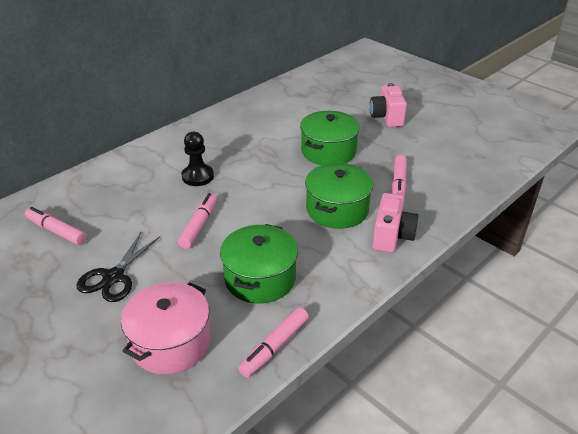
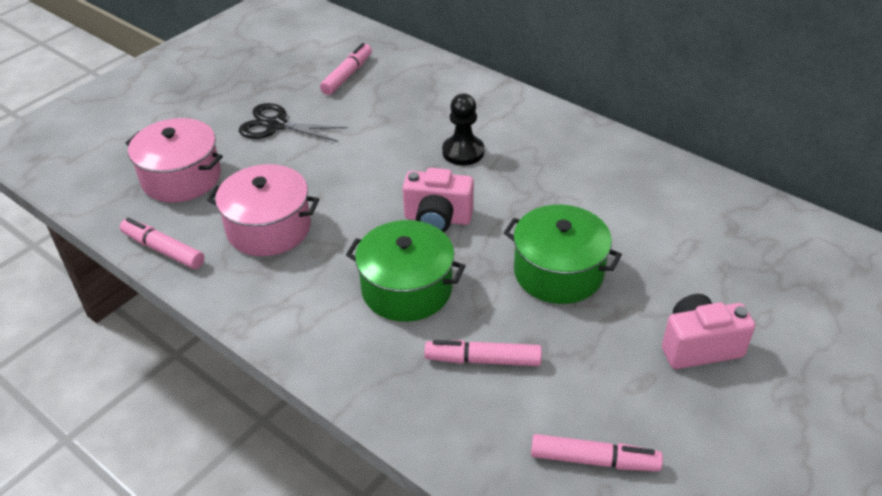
camera: 85 degrees right, 5 degrees up
(199, 225) = (363, 168): pink marker -> pink marker (594, 460)
(260, 278) = (269, 228): green pot -> pink pot
(392, 236) = (349, 350): pink camera -> pink camera (437, 219)

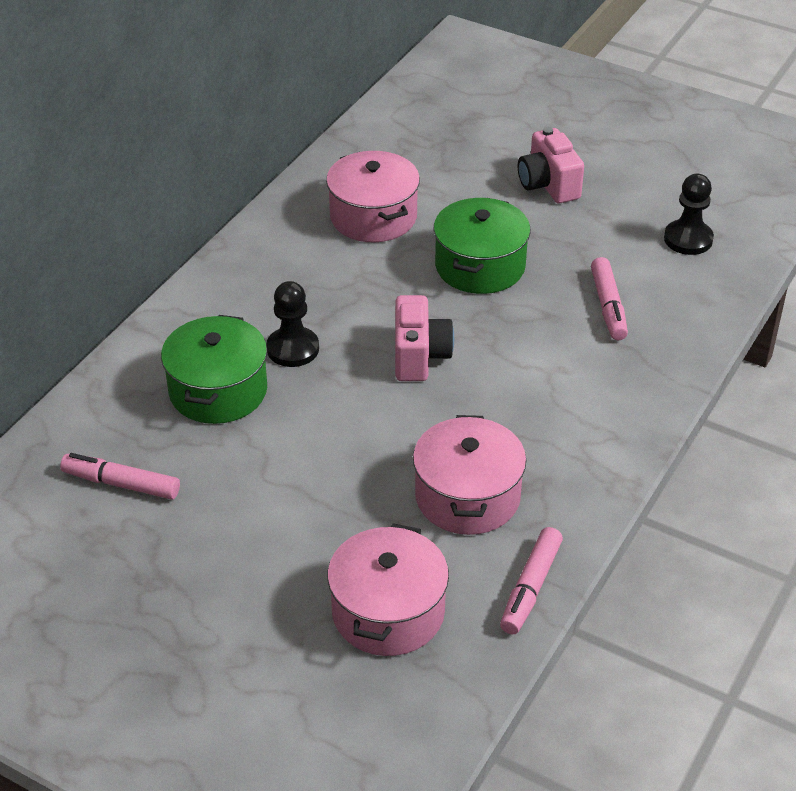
camera: 100 degrees left, 0 degrees up
(276, 125) = (254, 537): black scissors -> none
(407, 289) = (533, 367): green pot -> green pot (218, 390)
(594, 460) = (688, 239): pink marker -> black pawn
(639, 209) = (373, 216): none -> pink pot

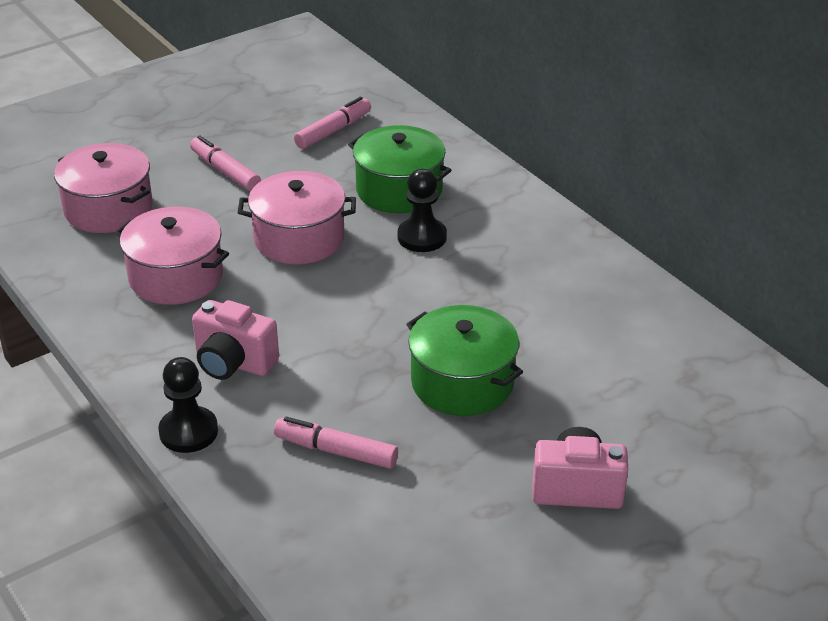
camera: 115 degrees right, 5 degrees down
(373, 216) = (589, 336): pink pot -> pink pot (299, 238)
(419, 357) = (358, 302): pink camera -> pink camera (233, 363)
(530, 588) = (61, 277): pink marker -> pink marker (225, 171)
(688, 239) = (402, 569): black pawn -> black pawn (188, 432)

